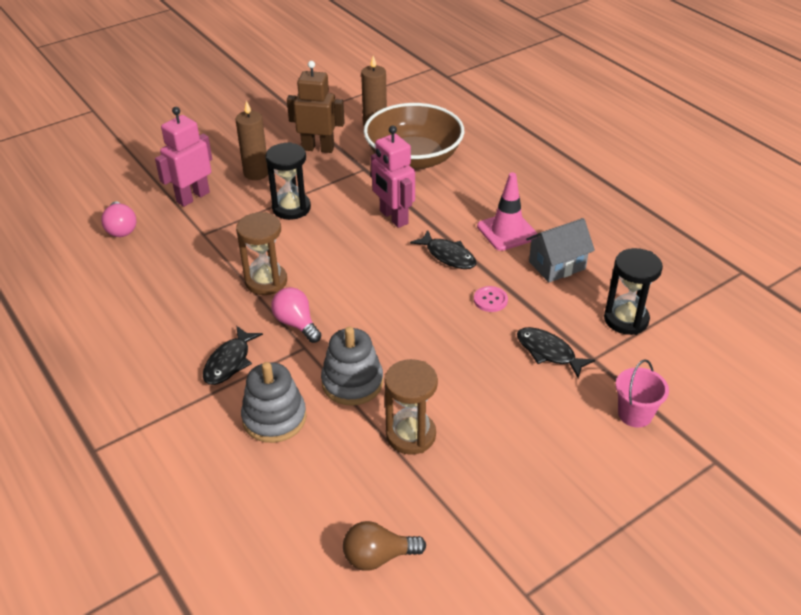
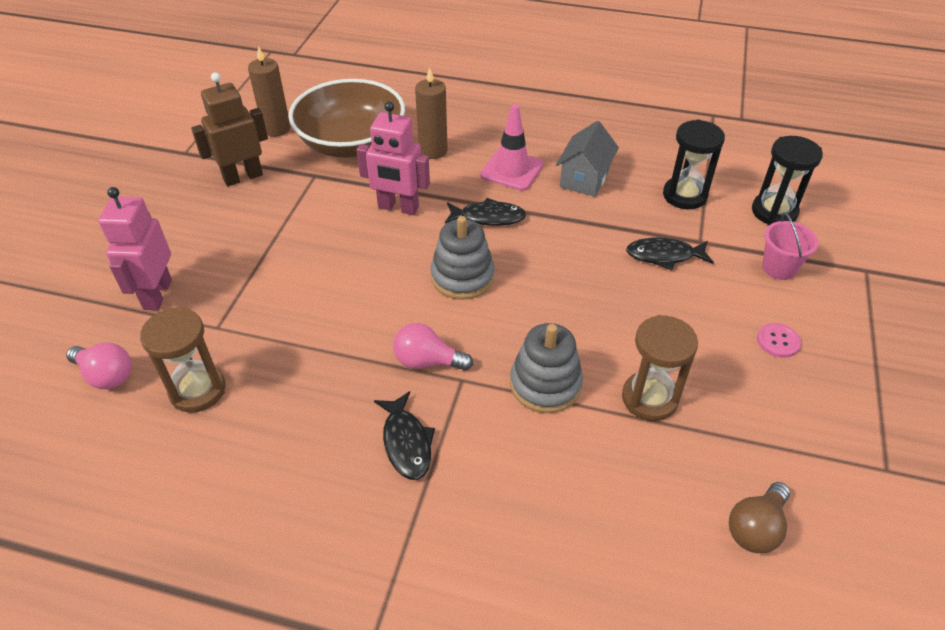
camera: 40 degrees left, 5 degrees up
(256, 173) = (203, 233): brown candle -> brown candle (433, 151)
(266, 281) = (346, 337): brown hourglass -> brown hourglass (197, 390)
(274, 418) = (517, 467): grey stacking toy -> grey stacking toy (462, 277)
(291, 208) = (285, 250): black hourglass -> black hourglass (774, 212)
(490, 300) = (569, 237): pink button -> pink button (778, 341)

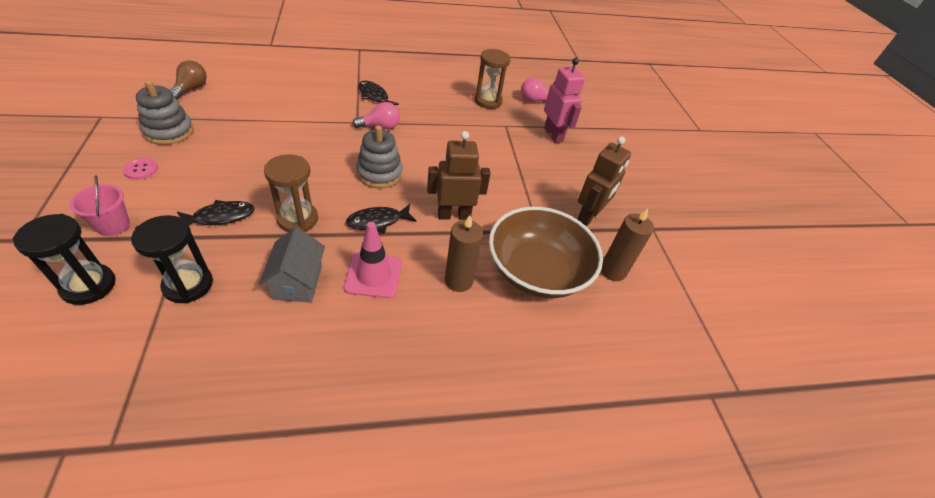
camera: 150 degrees right, 0 degrees up
(398, 208) = (454, 215): pink robot -> brown robot
(545, 384) = (307, 126): grey stacking toy -> grey stacking toy (169, 131)
(649, 398) = (242, 128): brown hourglass -> brown hourglass (298, 219)

